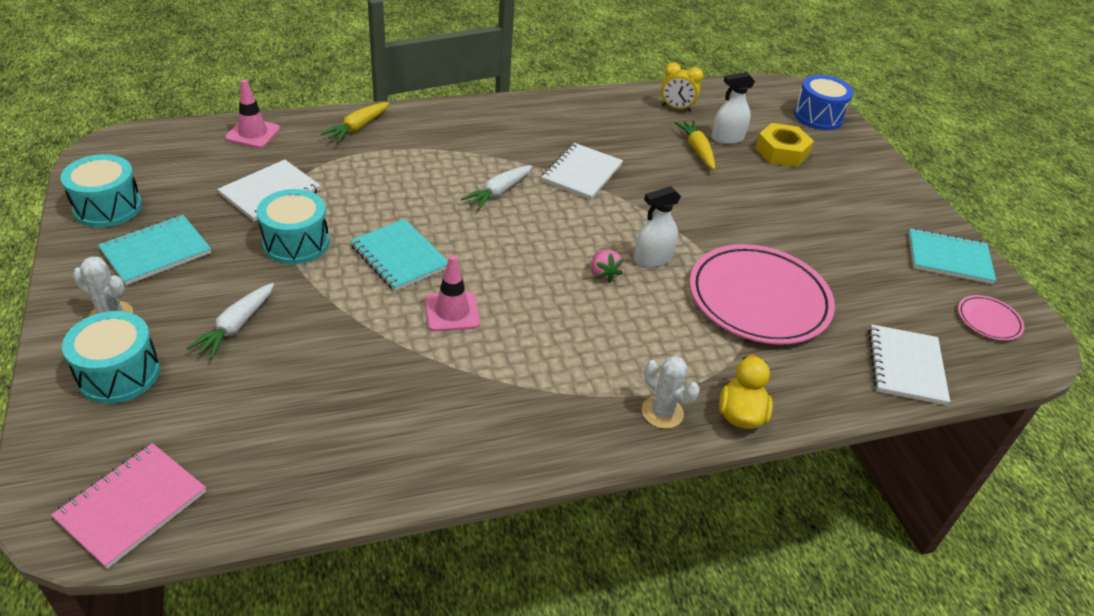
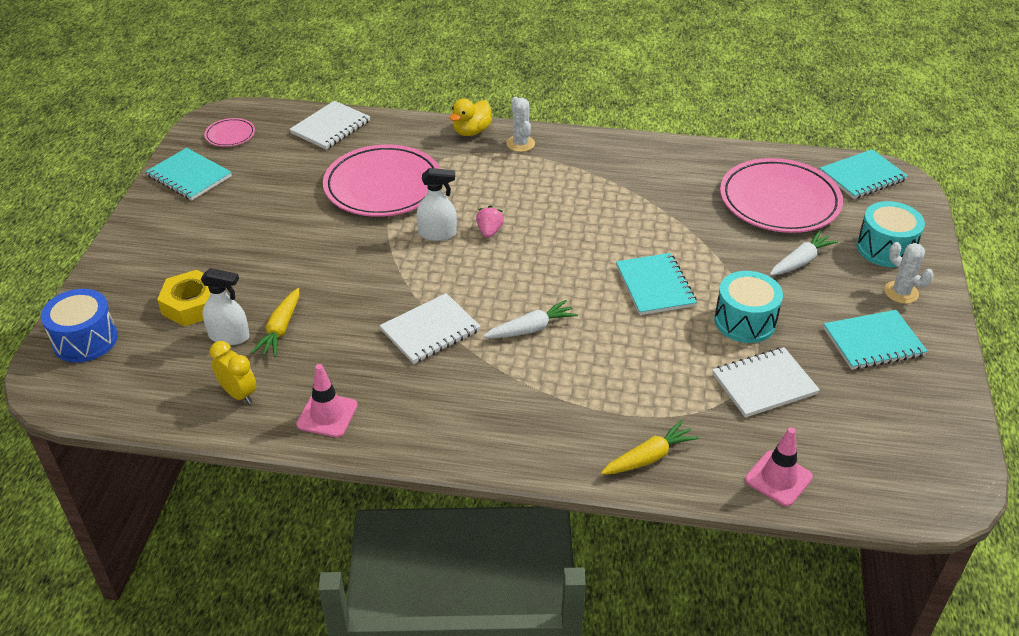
camera: 150 degrees left, 0 degrees up
(108, 207) = (930, 405): turquoise drum -> none
(132, 506) = (862, 176): pink notebook -> turquoise notebook
(269, 414) = (779, 201): none -> pink plate
(452, 312) = (629, 233): pink traffic cone -> pink traffic cone (327, 415)

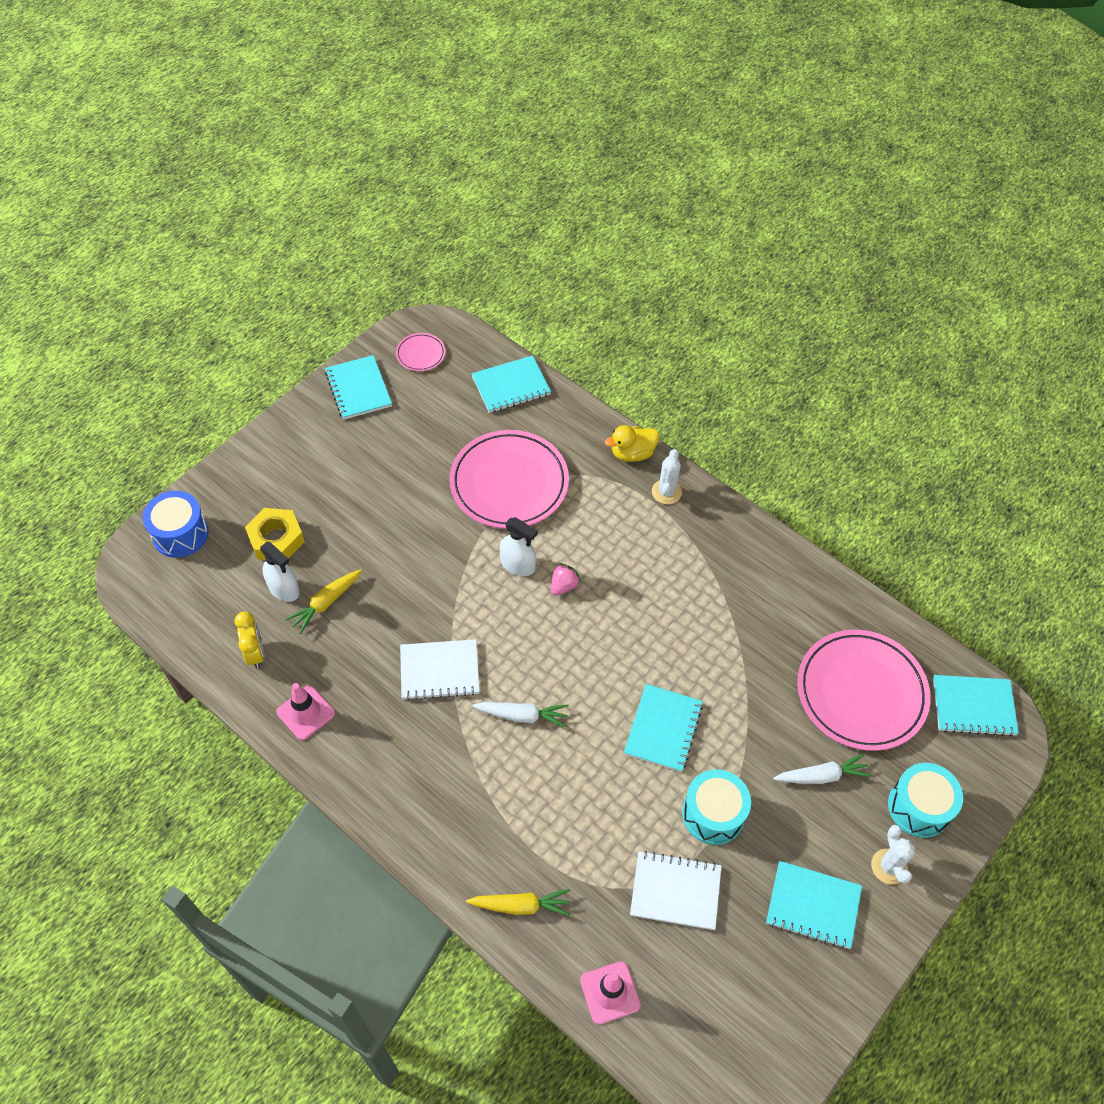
camera: 30 degrees right, 15 degrees up
(331, 127) = (511, 386): white notebook -> turquoise notebook

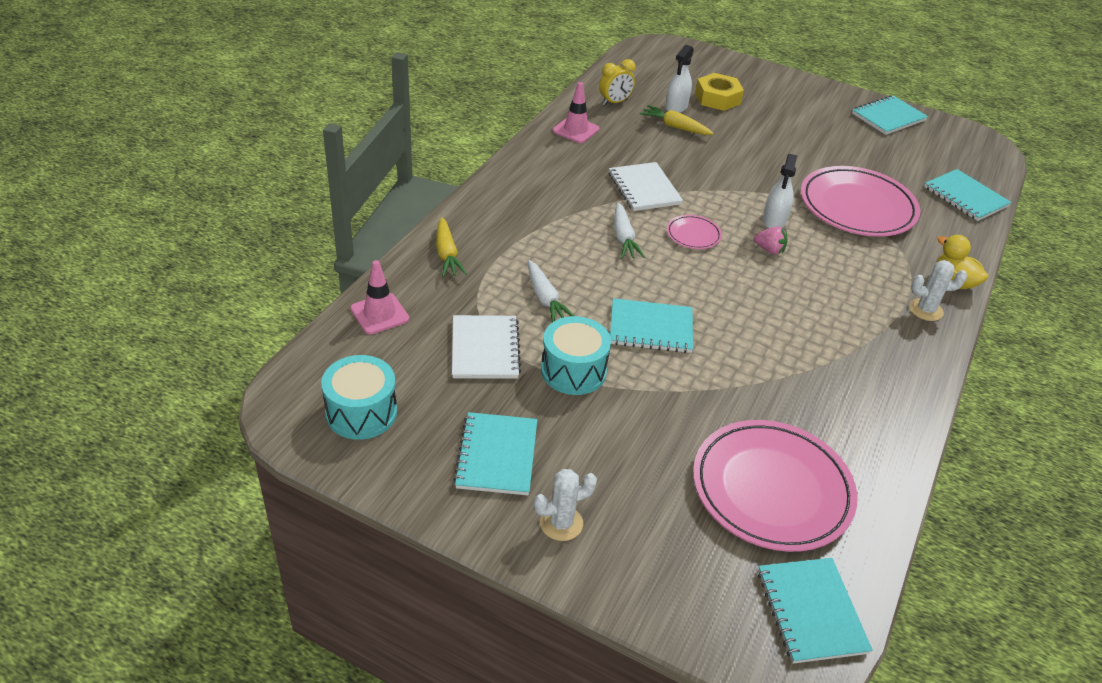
camera: 75 degrees right, 15 degrees down
(180, 534) = (695, 59): blue drum -> none
(420, 354) = (953, 144): pink plate -> pink plate (693, 235)
(822, 776) = (650, 457): white carrot -> white carrot (545, 299)
(919, 807) = (646, 552): turquoise drum -> turquoise drum (361, 412)

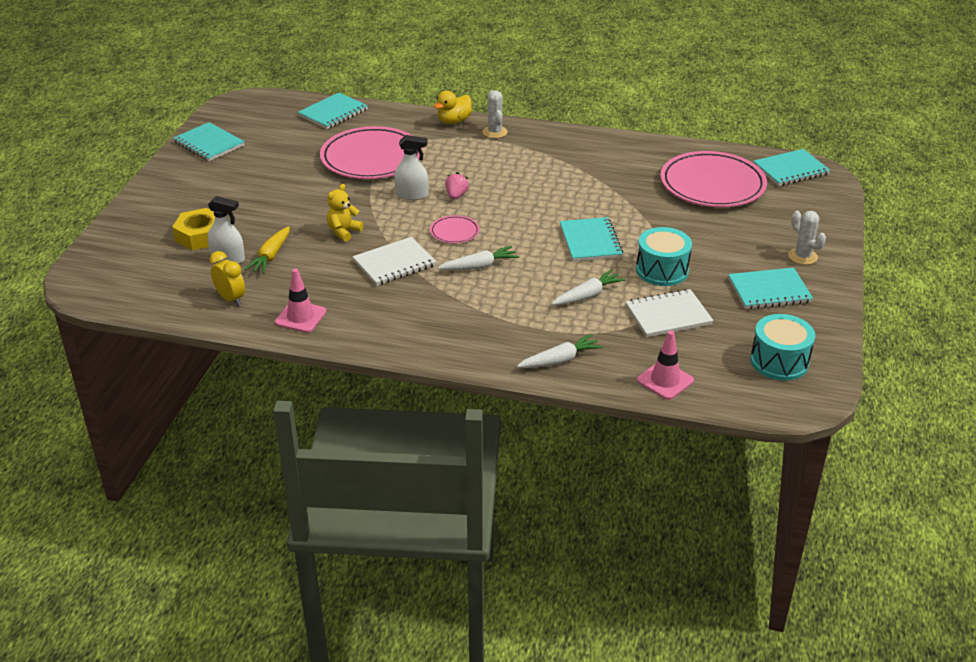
camera: 100 degrees left, 5 degrees down
(447, 254) = (560, 360): yellow carrot -> white carrot
(708, 169) = (344, 232): none -> yellow teddy bear

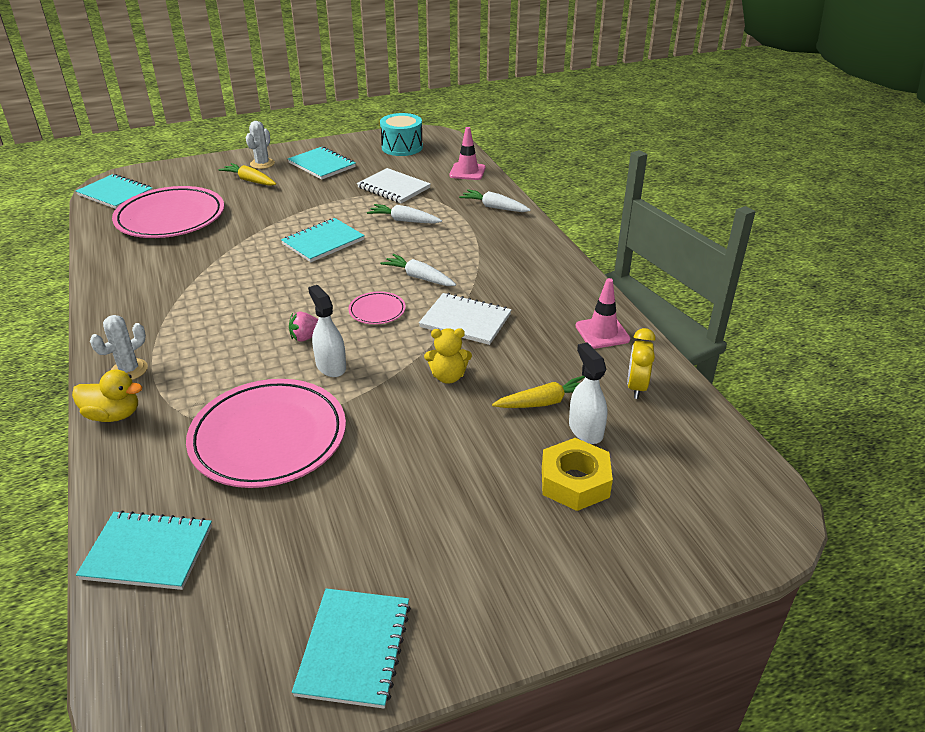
camera: 125 degrees left, 0 degrees up
(662, 270) = (336, 204): turquoise drum -> none
(762, 239) = (250, 180): none -> yellow carrot

